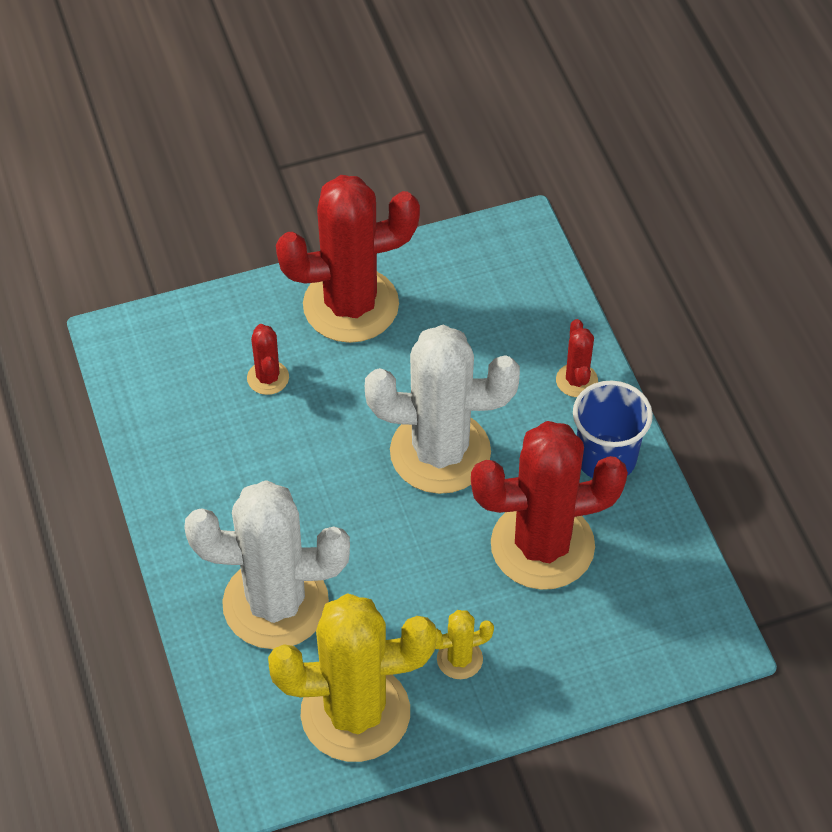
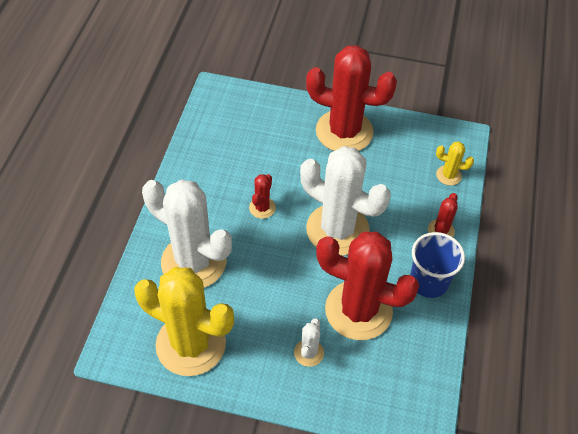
camera: 30 degrees right, 0 degrees up
(268, 378) = (275, 146): red cactus -> red cactus (262, 208)
(459, 659) = (268, 347): yellow cactus -> yellow cactus (448, 175)
(517, 636) = (309, 353): none -> white cactus

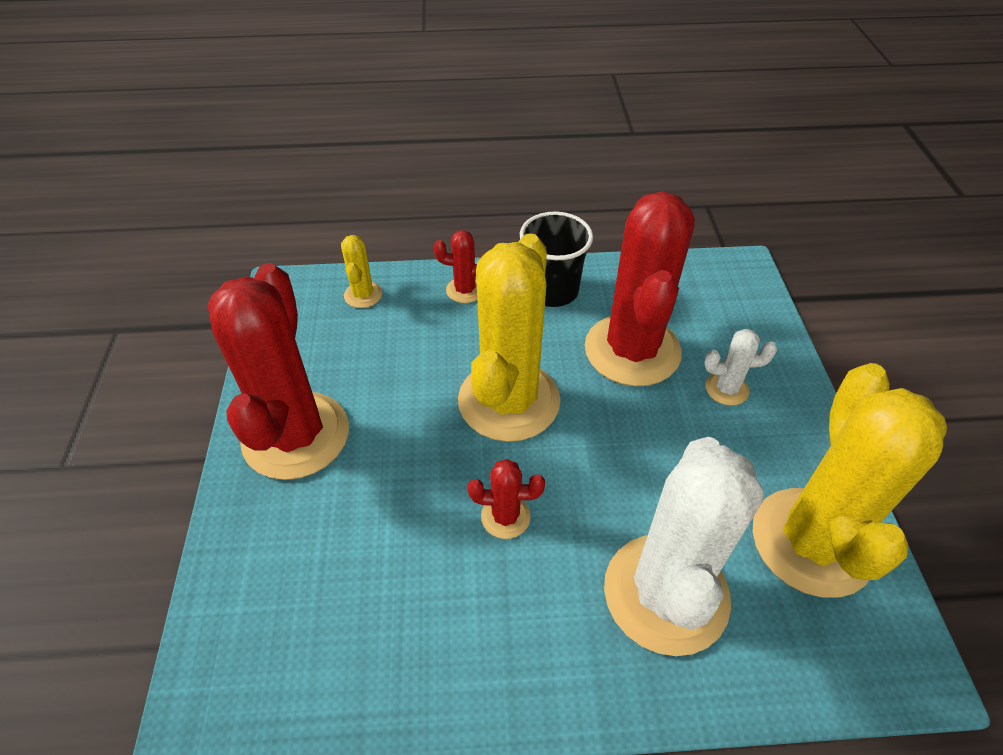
camera: 105 degrees left, 5 degrees down
(337, 229) = (509, 401): white cactus -> yellow cactus
(428, 281) = (552, 290): blue cup -> black cup

